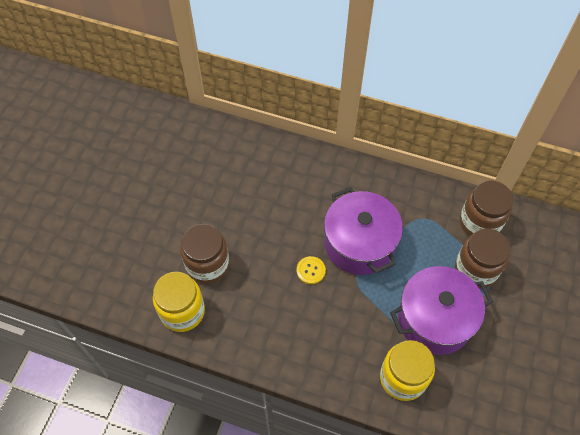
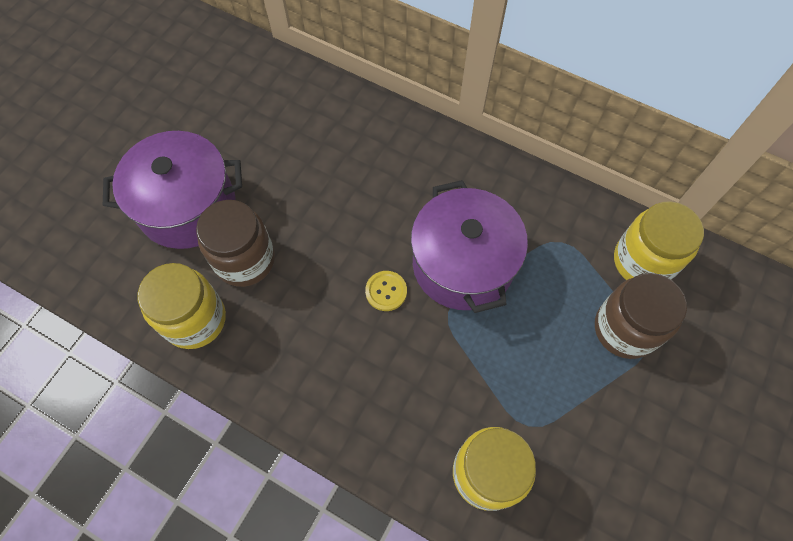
camera: 10 degrees right, 5 degrees up
(434, 319) = (550, 393): purple pot -> purple pot (187, 207)
(480, 222) = (643, 261): brown jar -> yellow jar

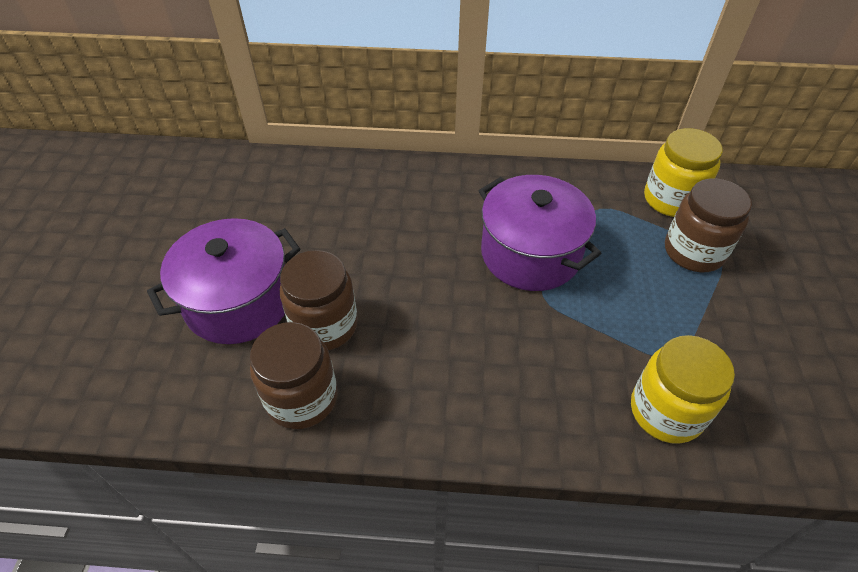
camera: 25 degrees left, 15 degrees down
(195, 319) = (302, 398): yellow jar -> brown jar
(386, 291) = (477, 300): yellow button -> none

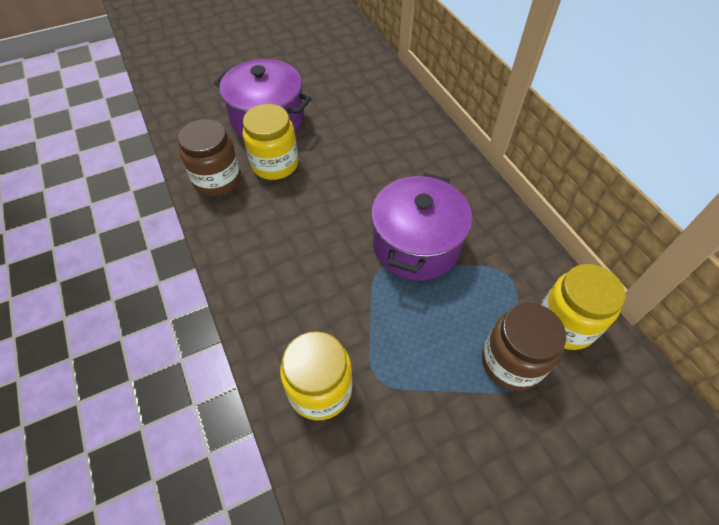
camera: 60 degrees right, 5 degrees up
(324, 325) = (275, 164): brown jar -> yellow jar

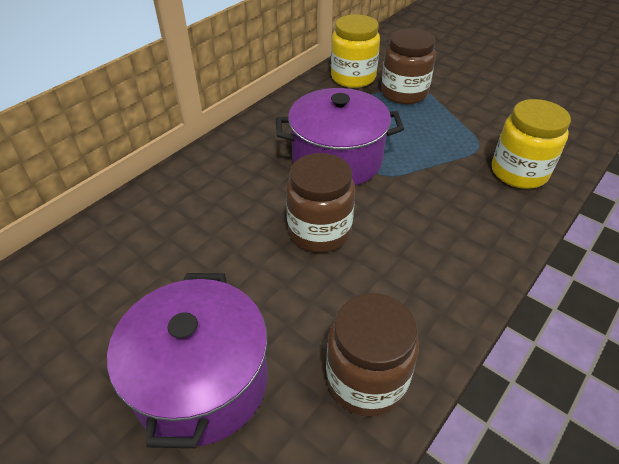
camera: 115 degrees left, 10 degrees down
(275, 164) = (296, 321): yellow jar -> none
(339, 201) = (319, 231): none -> brown jar

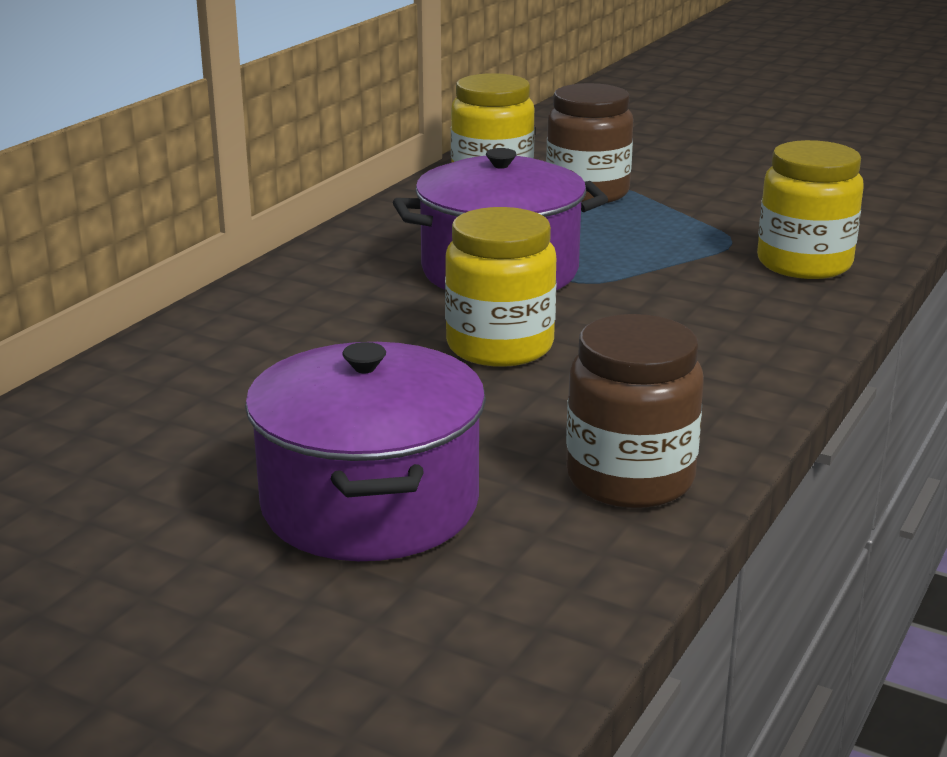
camera: 10 degrees left, 20 degrees down
(319, 231) = (500, 346): brown jar -> yellow jar

